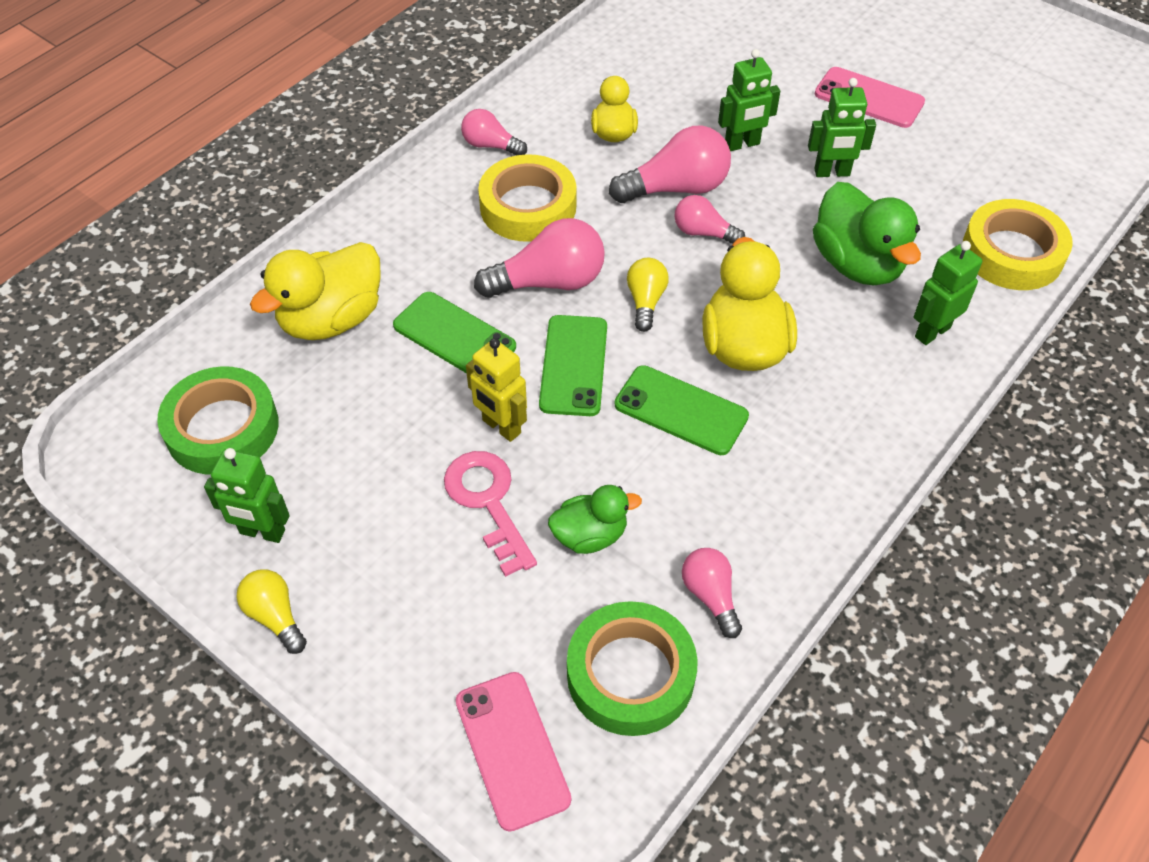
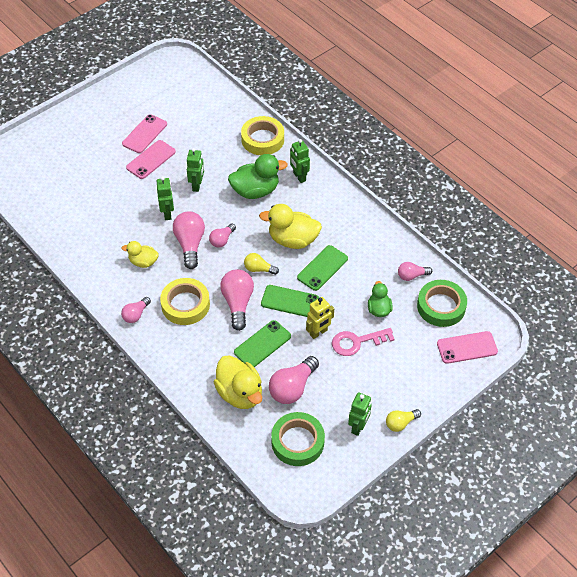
camera: 80 degrees left, 0 degrees up
(353, 401) = (292, 388): none -> pink light bulb
(931, 78) = (144, 134): none -> pink phone

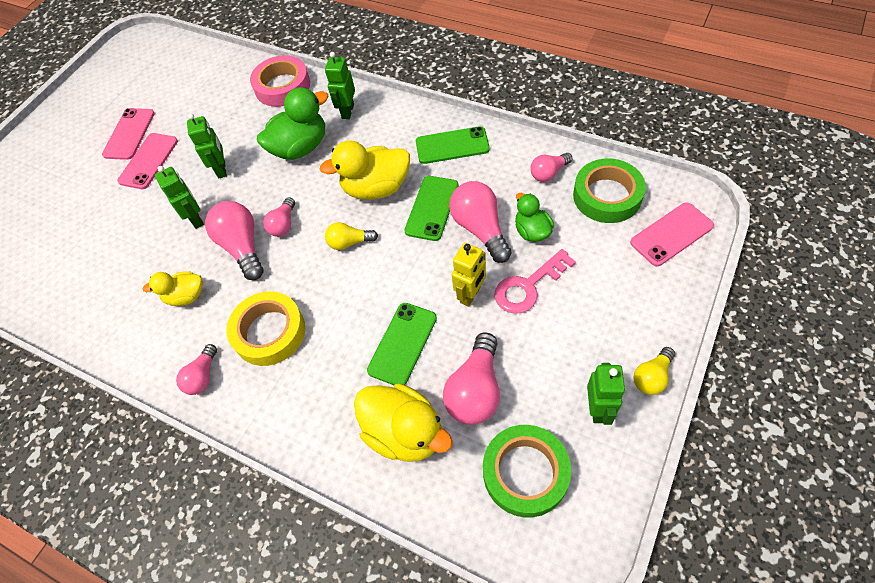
camera: 15 degrees left, 5 degrees up
(238, 303) = (342, 300): pink light bulb -> pink light bulb (480, 229)
(262, 139) = (282, 86): yellow tape -> pink tape
(290, 301) = (411, 268): green phone -> green phone (452, 145)
(299, 177) = (347, 111): green robot -> green robot turned 60 degrees clockwise

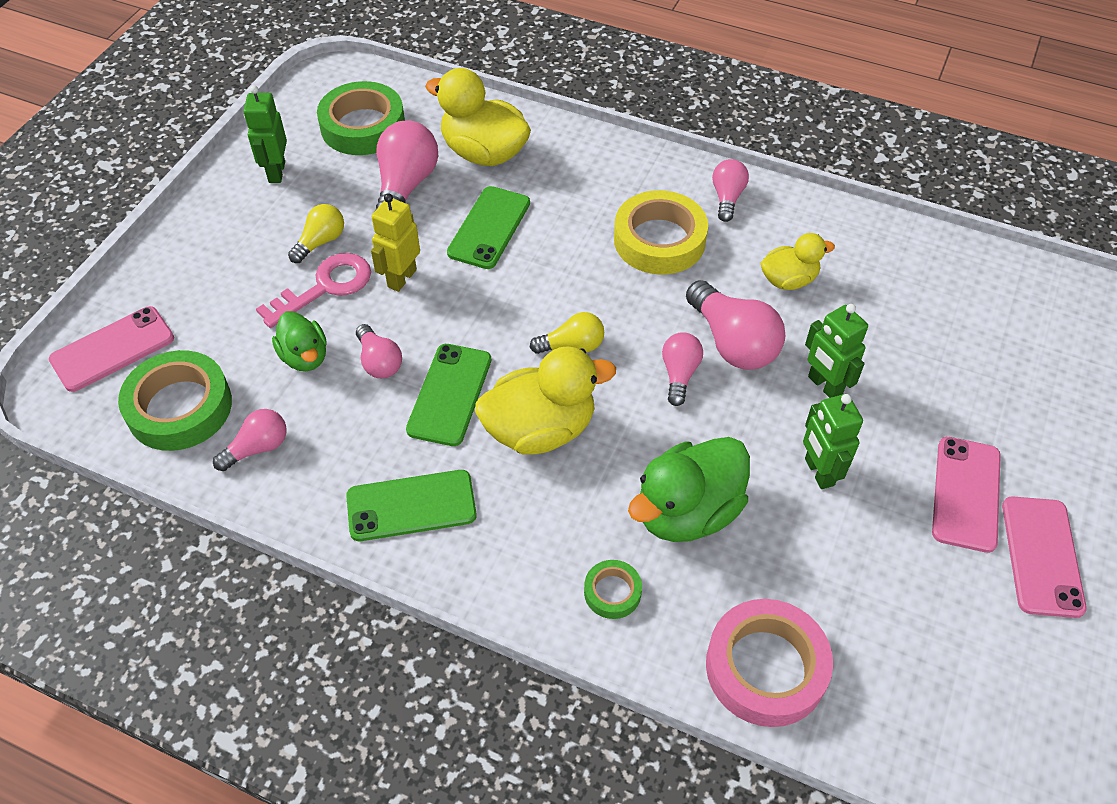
camera: 170 degrees right, 5 degrees down
(347, 111) = (612, 592): green robot -> green tape
(480, 229) = (379, 362): pink light bulb -> pink light bulb, size x0.59
(652, 377) = (208, 198): yellow light bulb -> yellow light bulb (320, 242)

